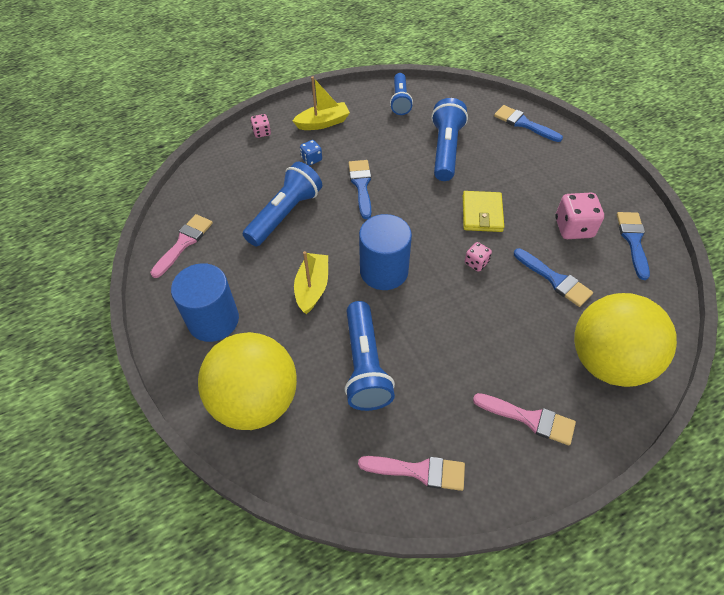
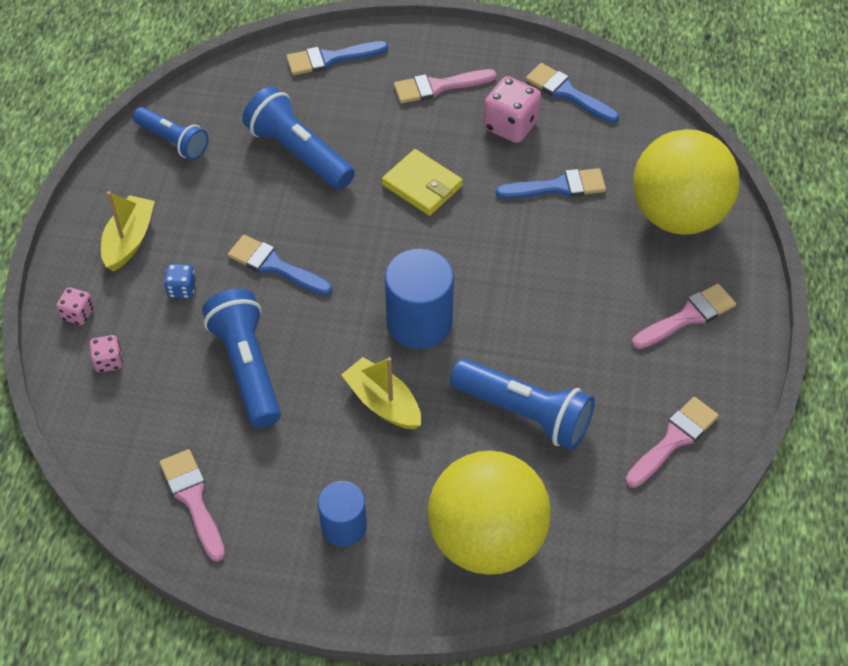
camera: 55 degrees left, 0 degrees up
(213, 320) = (344, 526): blue cylinder -> blue cylinder, size x0.63
(476, 263) = (481, 235): pink dice -> pink dice (108, 361)
(561, 178) = (438, 87): none -> pink brush

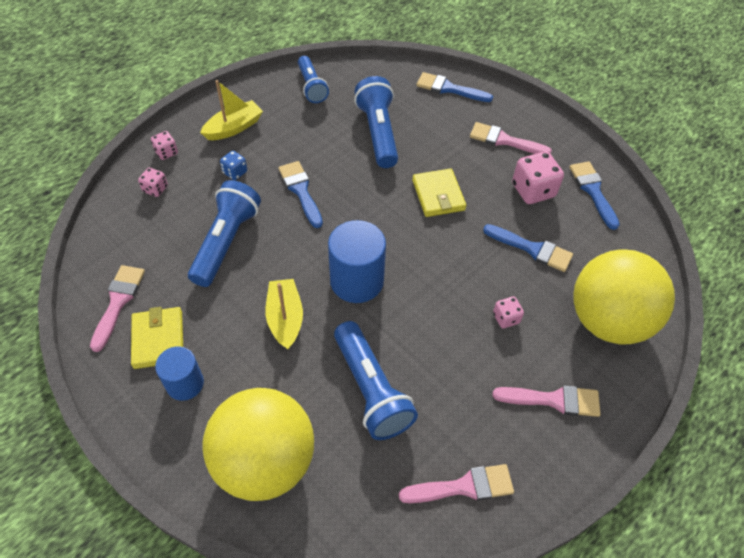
camera: 35 degrees right, 0 degrees up
(274, 505) = (158, 339): none -> yellow wallet
(588, 269) = (506, 318): none -> pink dice

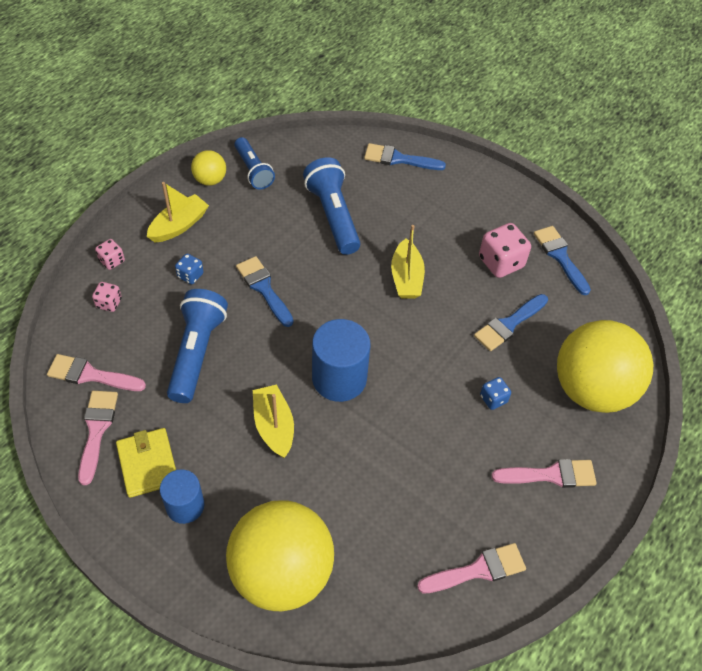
camera: 10 degrees left, 0 degrees up
(270, 91) = (210, 180): none -> yellow ball
(371, 390) = (373, 488): blue flashlight -> none
(438, 195) = (406, 278): yellow wallet -> yellow boat
(504, 140) = (464, 211): pink brush -> pink brush (91, 375)
(506, 318) = (493, 399): pink dice -> blue dice
(532, 249) = (509, 324): blue brush -> blue brush turned 120 degrees clockwise

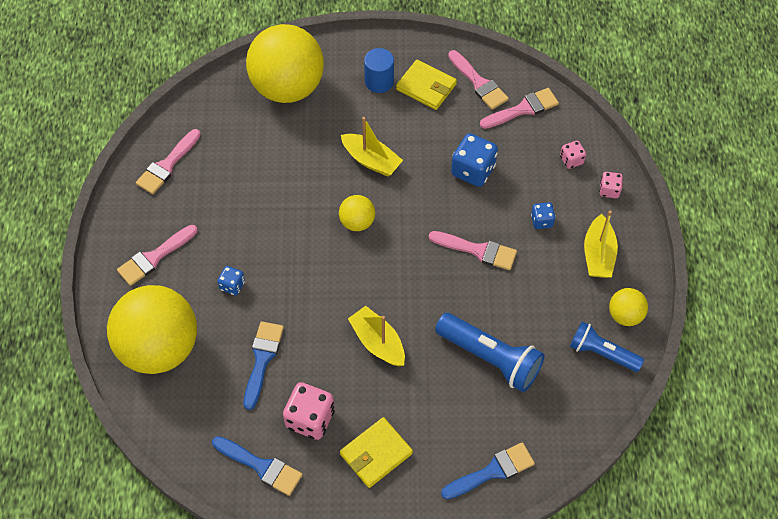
camera: 145 degrees right, 5 degrees up
(196, 352) = (473, 170): blue flashlight -> blue dice
(264, 288) = (478, 250): blue brush -> pink brush
(339, 378) = (357, 222): blue cylinder -> yellow ball
(469, 214) = (376, 454): none -> yellow wallet

